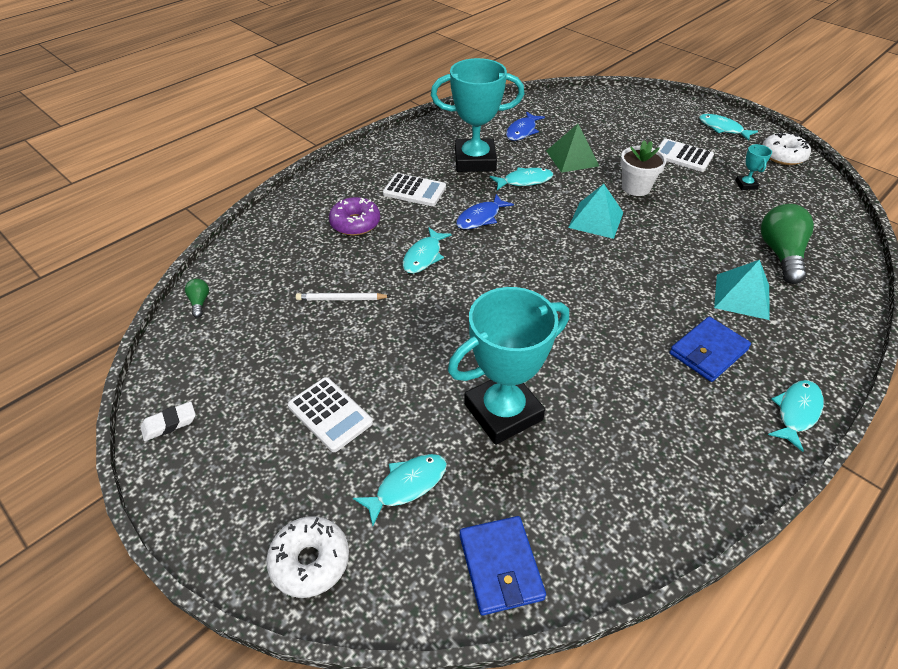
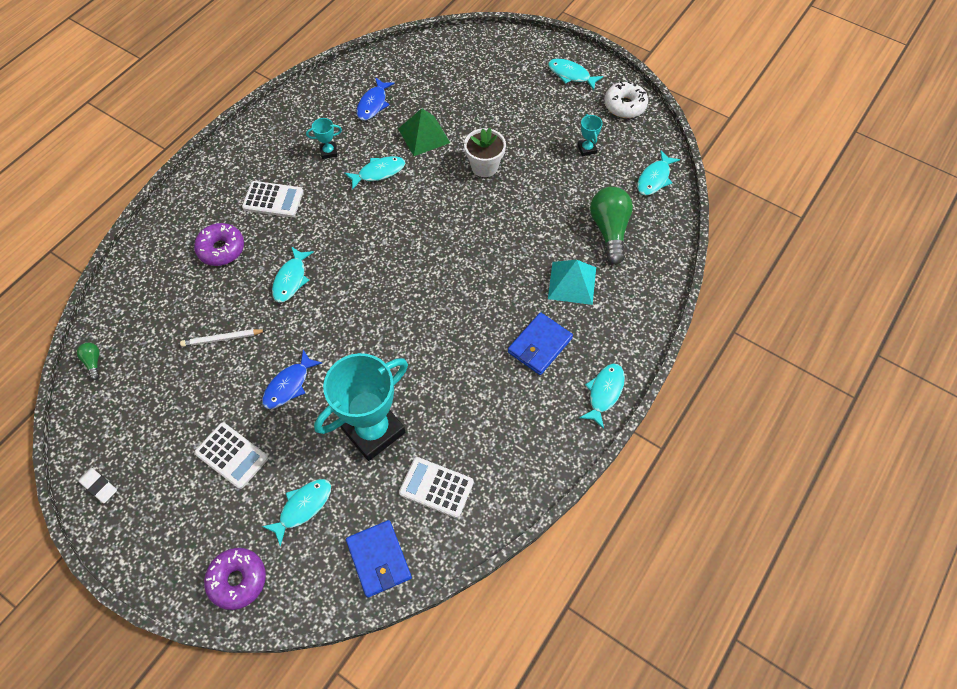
camera: 10 degrees left, 15 degrees up
(169, 423) = (99, 486): white eraser -> white eraser turned 75 degrees clockwise
(310, 561) = (237, 580): white donut -> purple donut
(475, 161) = (329, 152): turquoise trophy -> turquoise trophy, size x0.41
(480, 218) = (340, 225): blue fish -> blue fish (289, 385)
(596, 220) = (447, 212): turquoise pyramid -> none
(682, 156) = (530, 118): white calculator -> white calculator (436, 487)
(826, 216) = (654, 178): none -> turquoise fish

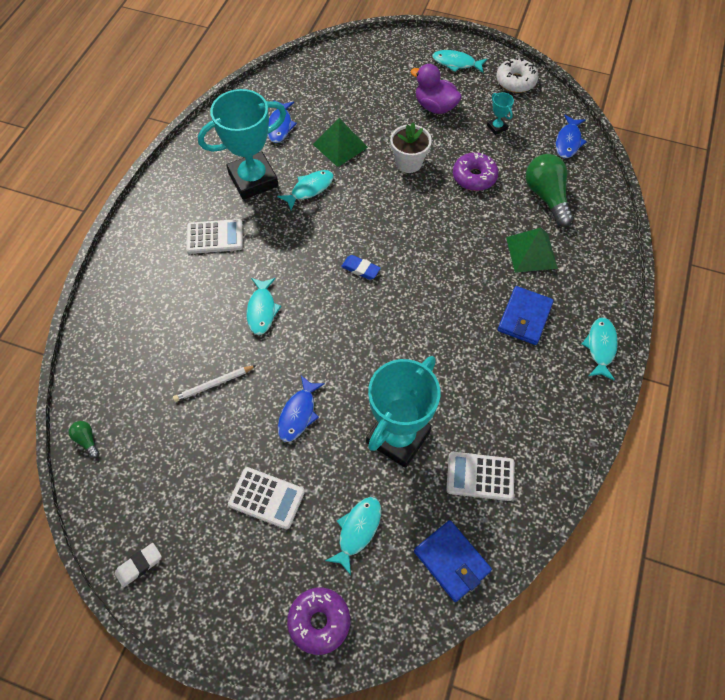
camera: 15 degrees left, 0 degrees up
(99, 486) = (139, 565): white eraser -> white eraser turned 60 degrees counterclockwise
(221, 249) = (180, 296): purple donut -> purple donut (474, 177)
(329, 152) = (253, 180): turquoise trophy -> turquoise trophy, size x2.46
(398, 261) = (360, 269): none -> blue eraser
(532, 115) = (435, 106): none -> purple duck
(572, 283) = (531, 252): turquoise pyramid -> green pyramid
(654, 178) = (568, 141): turquoise fish -> blue fish

